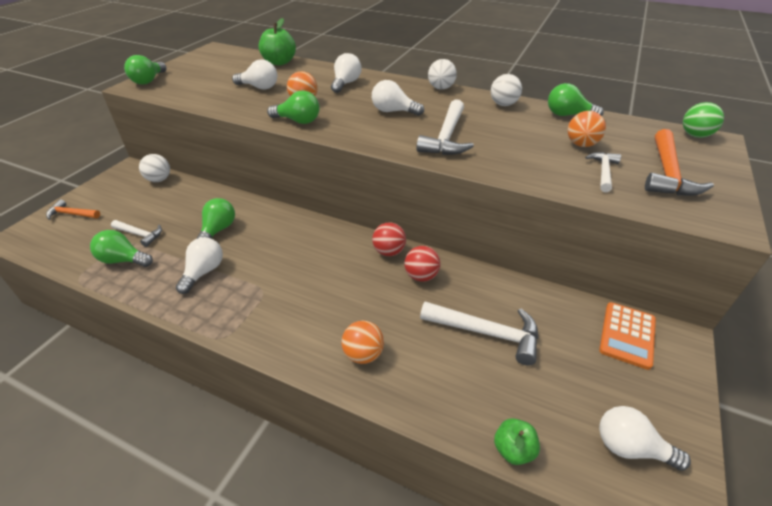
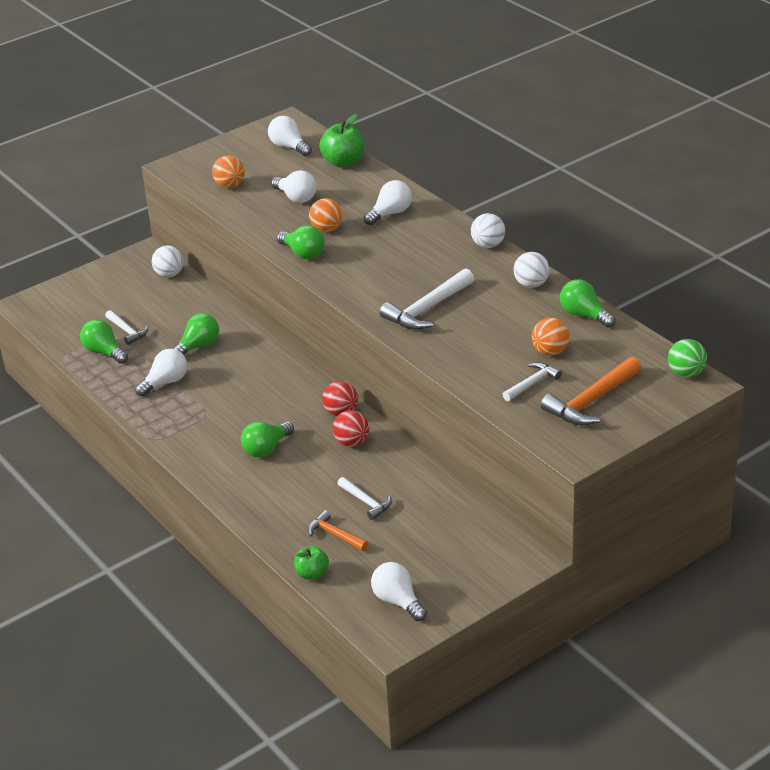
camera: 30 degrees right, 5 degrees down
(71, 214) = (75, 293): orange hammer -> orange hammer (335, 535)
(149, 81) = (192, 161): green light bulb -> green light bulb (266, 449)
(363, 354) = (253, 484): orange ball -> orange ball (230, 185)
(393, 111) = (406, 264): white light bulb -> white light bulb (289, 147)
(487, 333) = (366, 502): white hammer -> white hammer, size x0.58
(627, 335) = (486, 542): orange calculator -> none

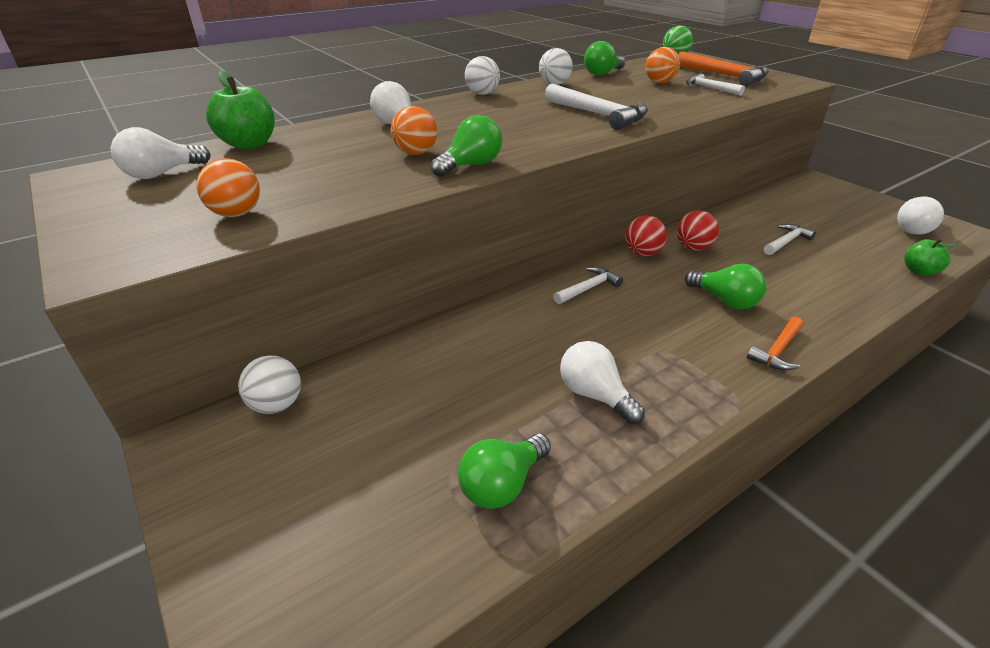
camera: 90 degrees left, 0 degrees up
(127, 331) = (439, 453): white hammer -> white hammer (588, 288)
(198, 346) = (501, 363): green light bulb -> none
(296, 198) = (319, 169): white light bulb -> none
(335, 535) = (848, 258): orange hammer -> orange hammer (777, 351)

